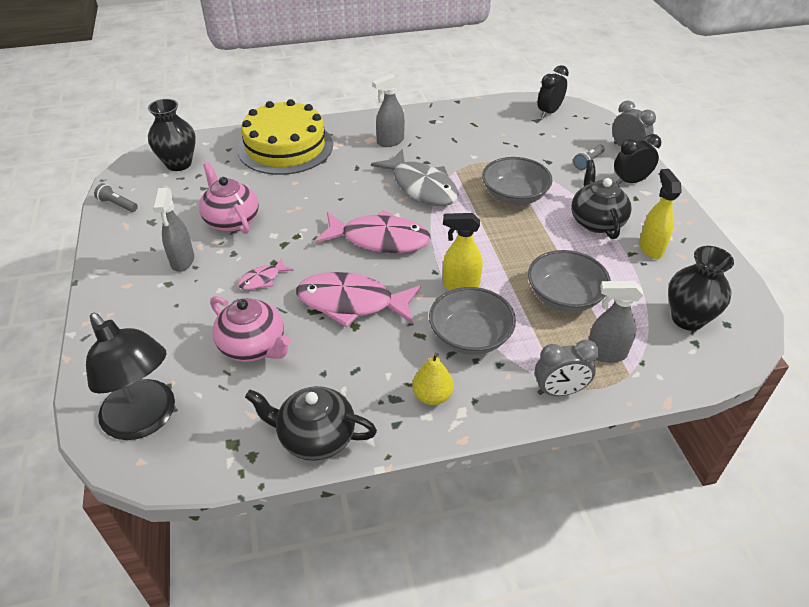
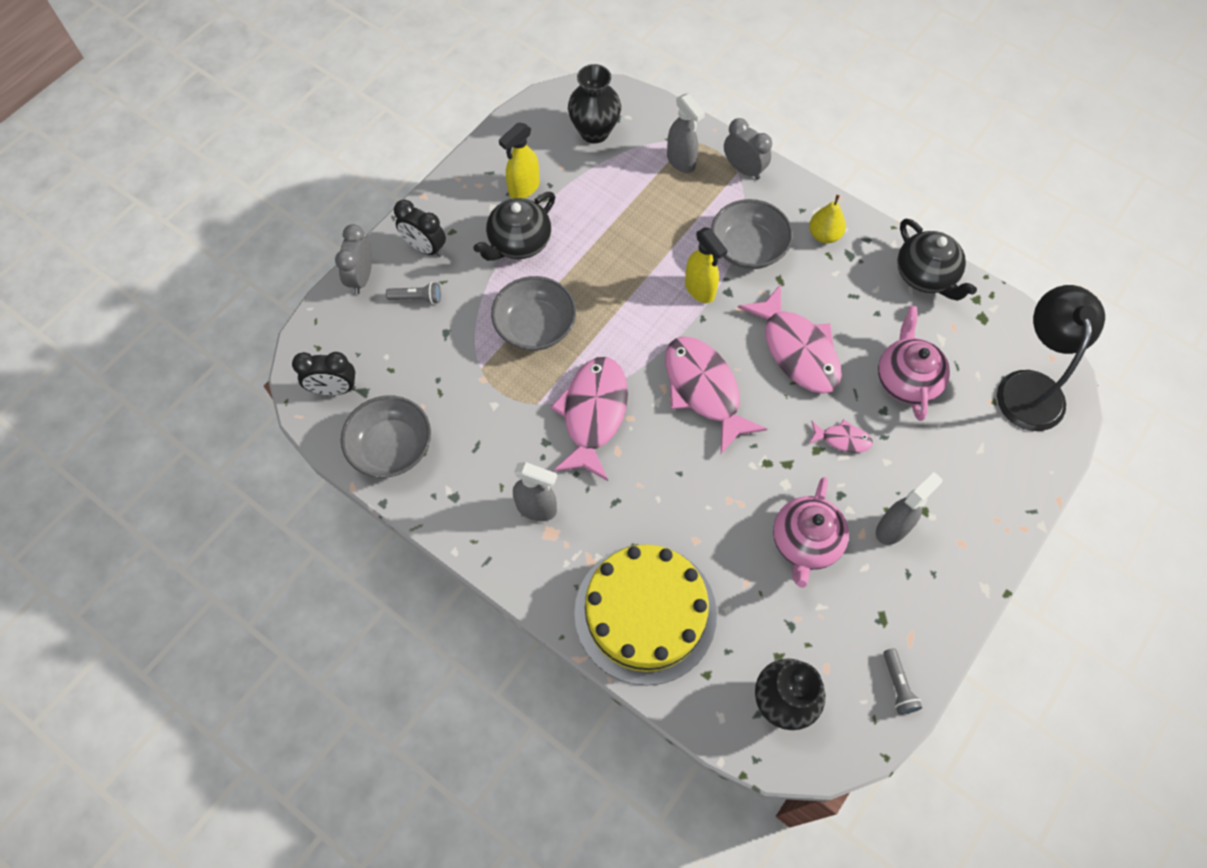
camera: 130 degrees left, 20 degrees up
(421, 187) = (593, 414): grey fish -> pink fish
(564, 296) = (643, 215): grey bowl -> grey bowl (391, 447)

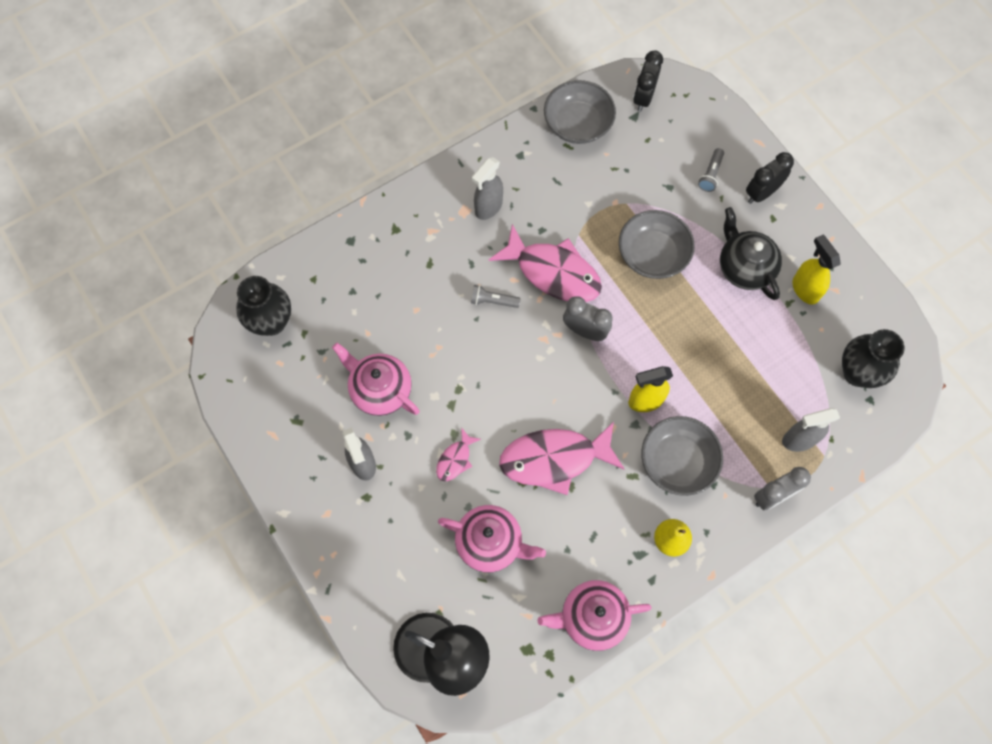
camera: 110 degrees right, 5 degrees up
(362, 277) = (745, 139): grey clock -> grey clock (585, 331)
(645, 613) = (376, 254): yellow cake -> none
(704, 390) = (543, 365): pink fish -> none
(897, 685) = (244, 408): grey flashlight -> grey flashlight (493, 301)
(925, 276) = (592, 617): black teapot -> pink teapot

